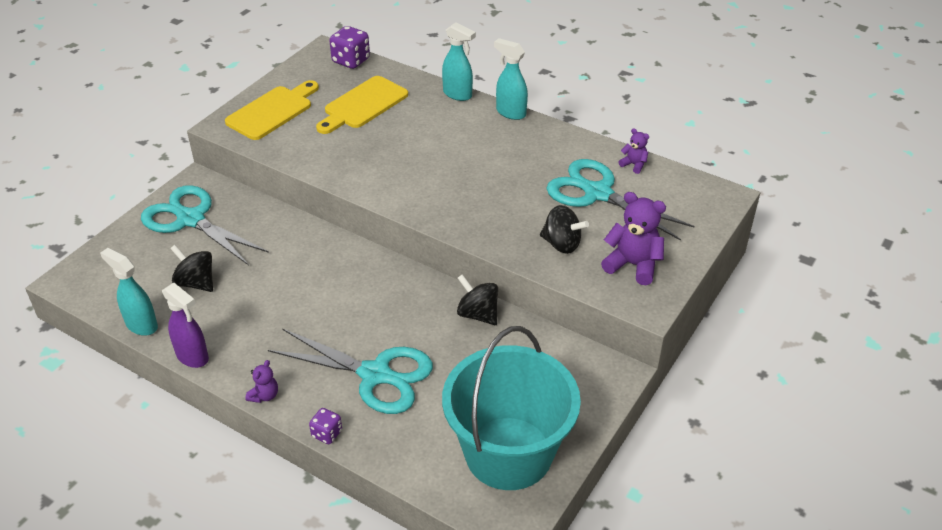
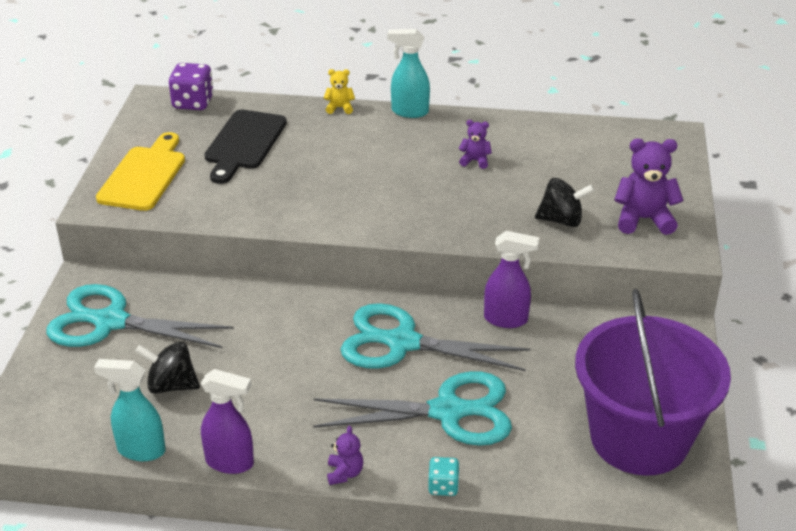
camera: 25 degrees left, 5 degrees down
(327, 434) = (443, 486): purple dice -> turquoise dice
(363, 105) = (244, 143): yellow cutting board -> black cutting board
(458, 94) = (339, 108): turquoise spray bottle -> yellow teddy bear
(478, 314) = (506, 319): black spinning top -> purple spray bottle
(508, 453) = (639, 438): turquoise bucket -> purple bucket
(598, 193) = (558, 164): turquoise scissors -> turquoise scissors (403, 343)
(634, 165) = (570, 129): purple teddy bear -> purple teddy bear (475, 161)

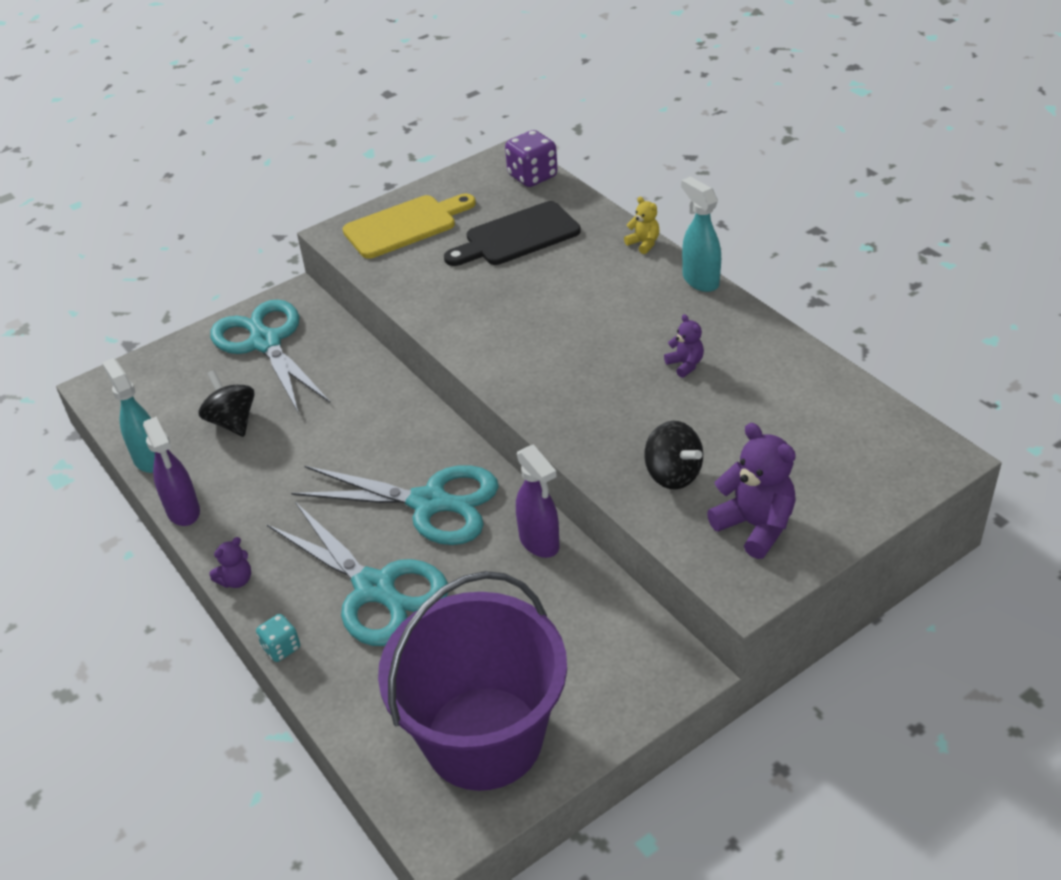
camera: 50 degrees right, 5 degrees up
(403, 343) = (429, 503): turquoise scissors -> turquoise scissors turned 135 degrees clockwise

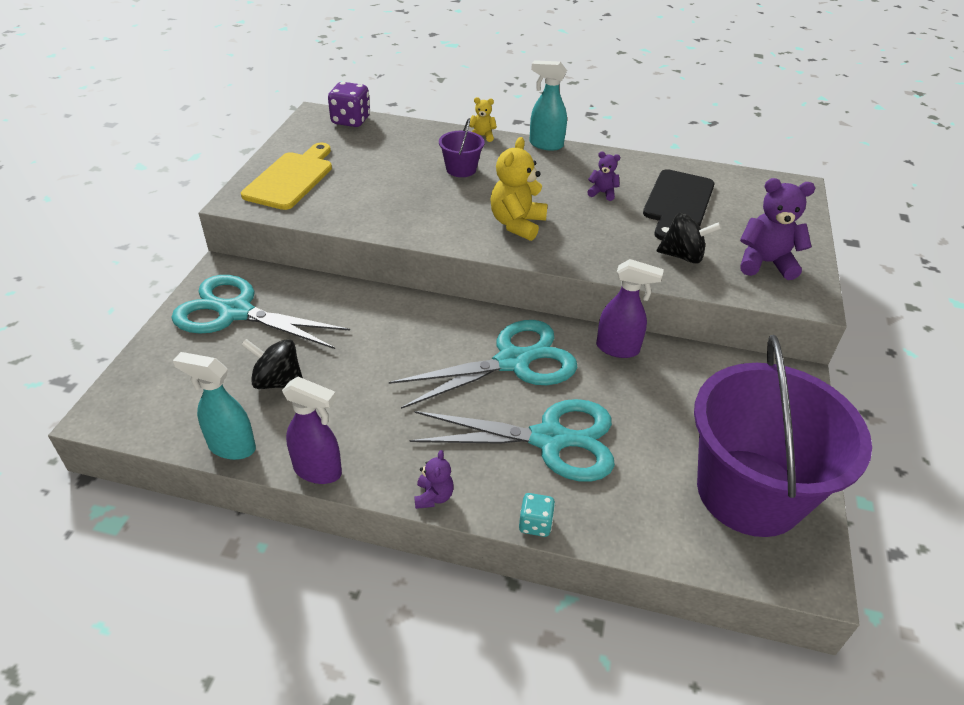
camera: 45 degrees left, 0 degrees up
(517, 236) = (389, 158): black cutting board -> black cutting board (677, 202)
(550, 362) = (517, 224): none -> yellow teddy bear
(572, 276) = (461, 169): none -> purple bucket

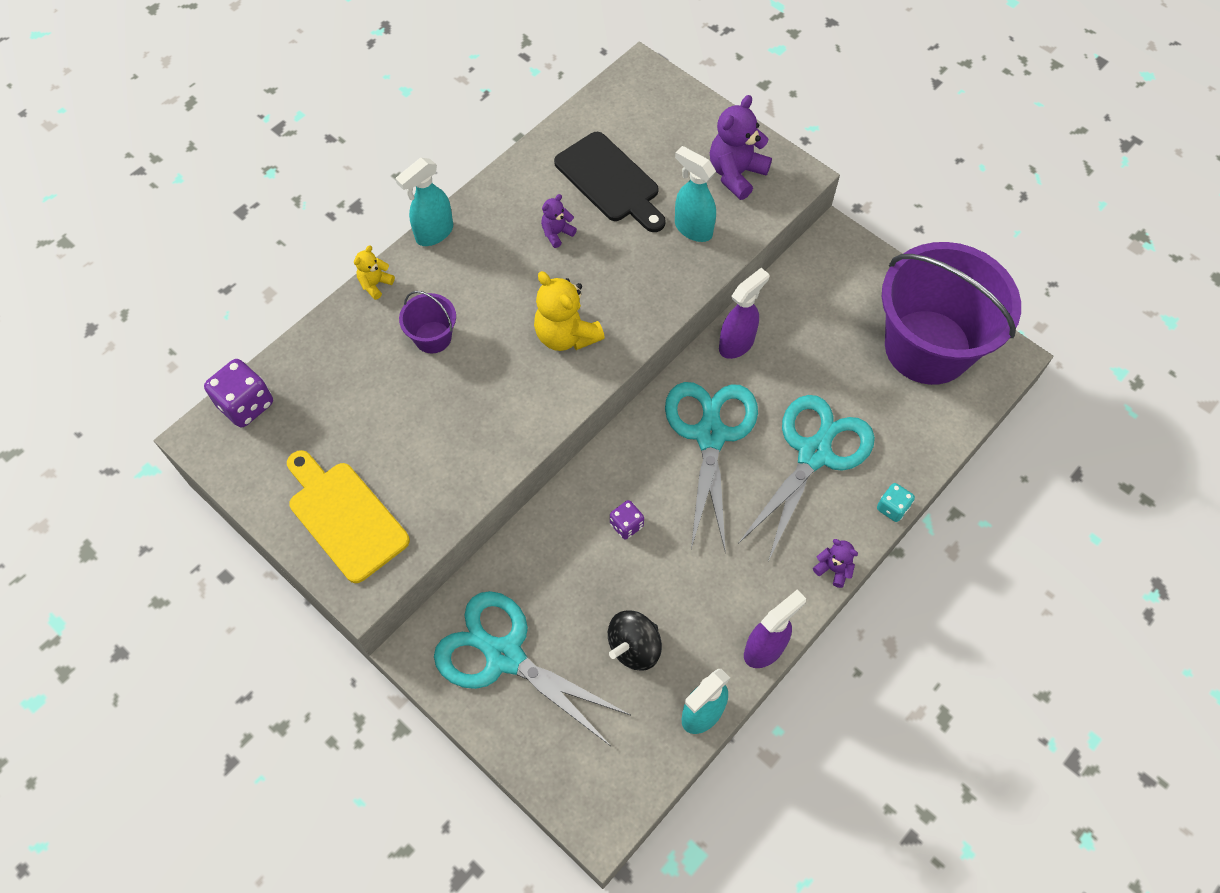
camera: 60 degrees left, 20 degrees up
(236, 312) = (505, 656): turquoise scissors -> turquoise scissors turned 75 degrees clockwise
(390, 340) = (626, 525): none -> purple dice
(683, 256) = (692, 229): black spinning top -> turquoise spray bottle

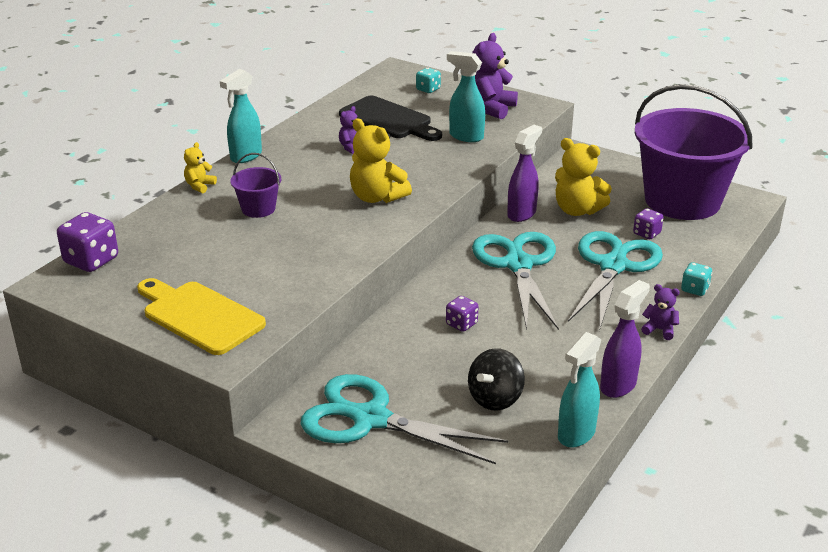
camera: 10 degrees left, 30 degrees down
(670, 122) = (428, 89): none -> turquoise dice
(801, 347) = (577, 210): none -> yellow teddy bear
(868, 401) = (646, 233): none -> purple dice

